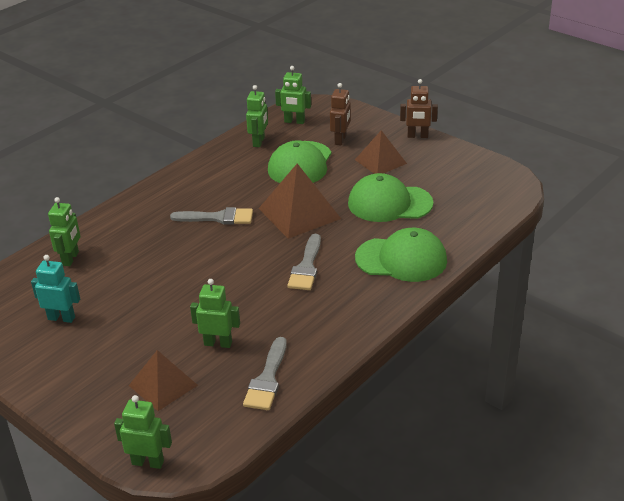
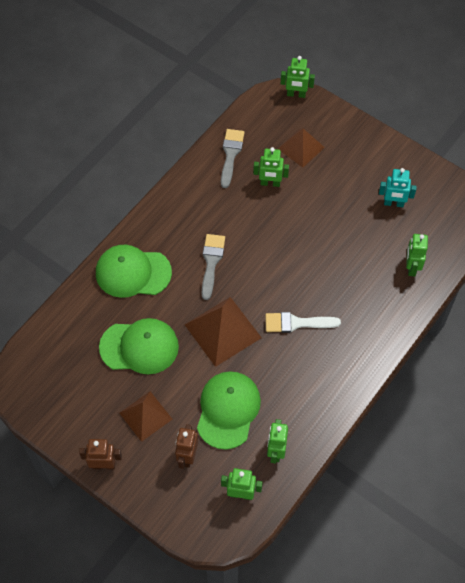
camera: 175 degrees right, 25 degrees up
(218, 218) = (296, 323): grey brush -> white brush

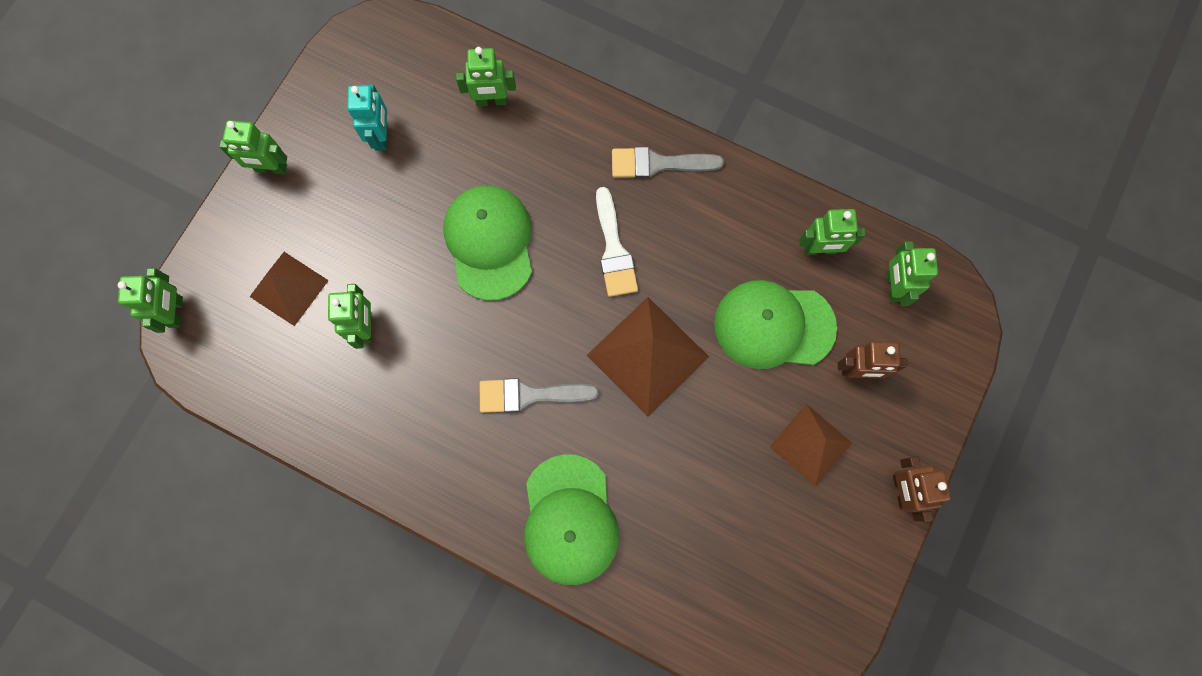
camera: 100 degrees left, 15 degrees up
(139, 347) = (700, 479): green cap -> green cap (489, 242)
(231, 154) = (314, 401): grey brush -> grey brush (658, 164)
(379, 145) = (271, 168): none -> green robot

